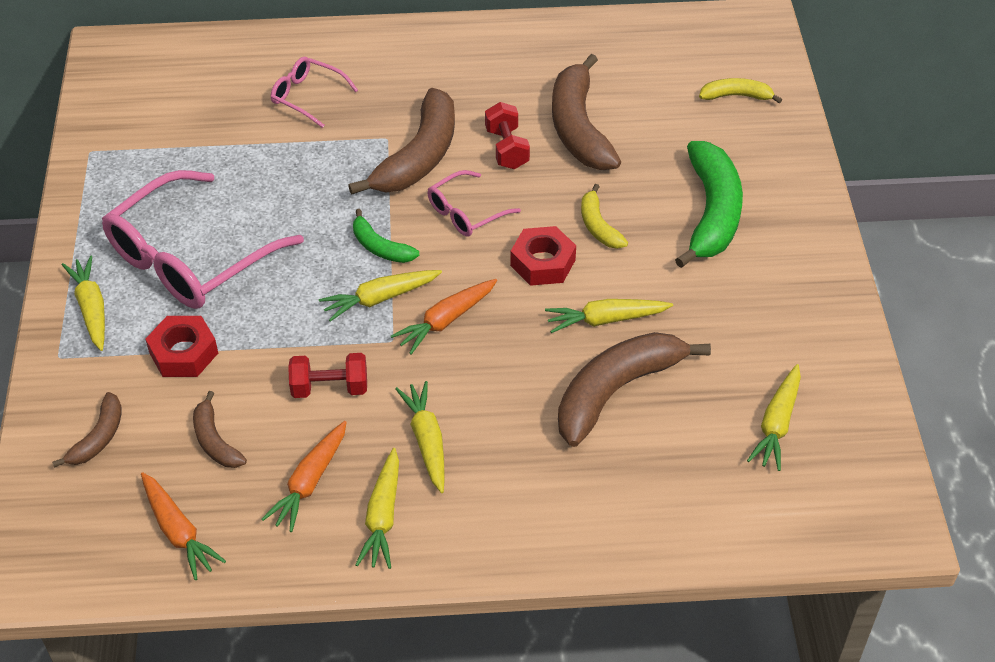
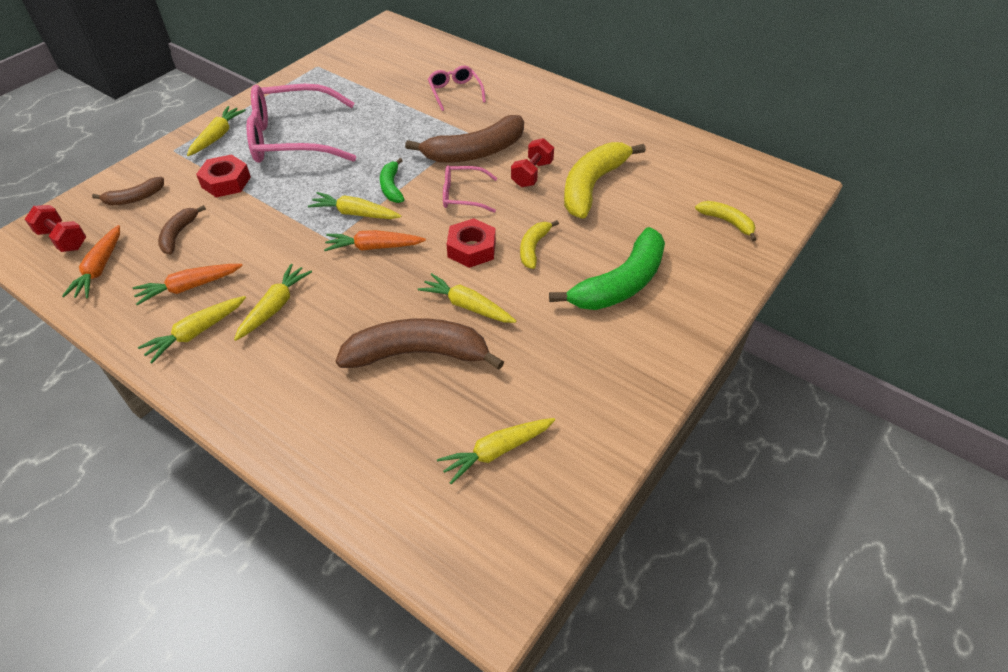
camera: 40 degrees right, 0 degrees up
(330, 388) = (267, 244): red dumbbell -> red dumbbell (63, 239)
(579, 128) = (592, 186): brown banana -> yellow banana

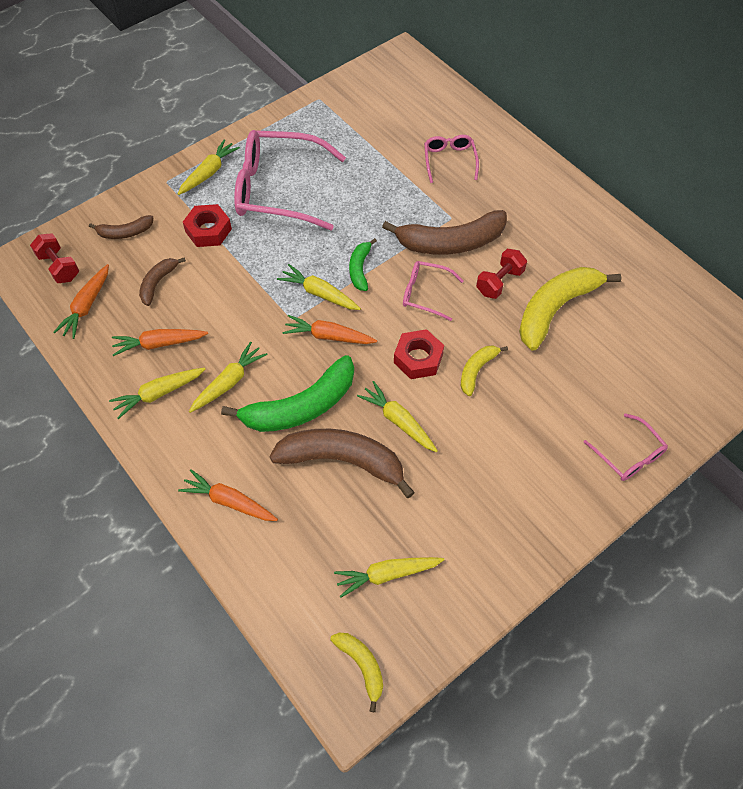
camera: 15 degrees right, 10 degrees up
(299, 419) = (229, 501): none -> orange carrot
(620, 283) = (548, 429): green banana -> green banana (301, 406)
(706, 289) = (629, 455): none -> pink glasses
(727, 222) = (677, 382): yellow banana -> yellow banana (362, 666)

